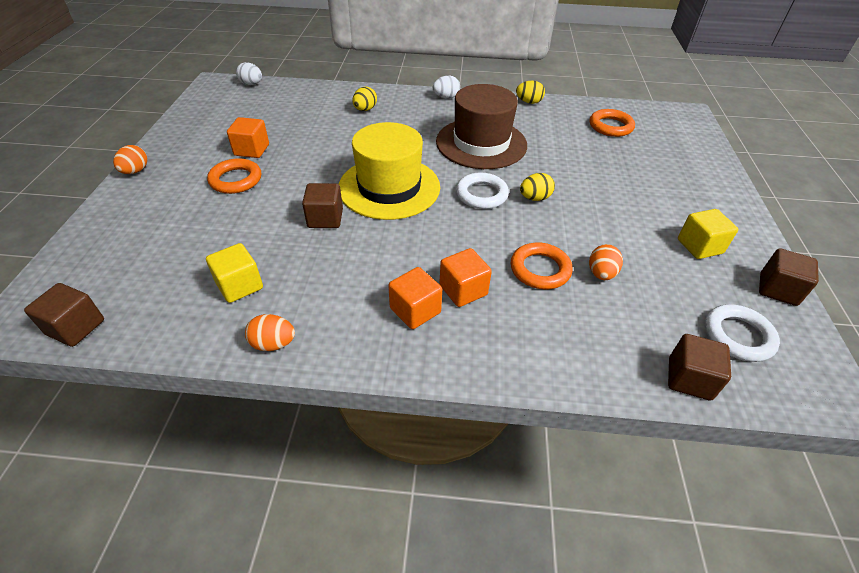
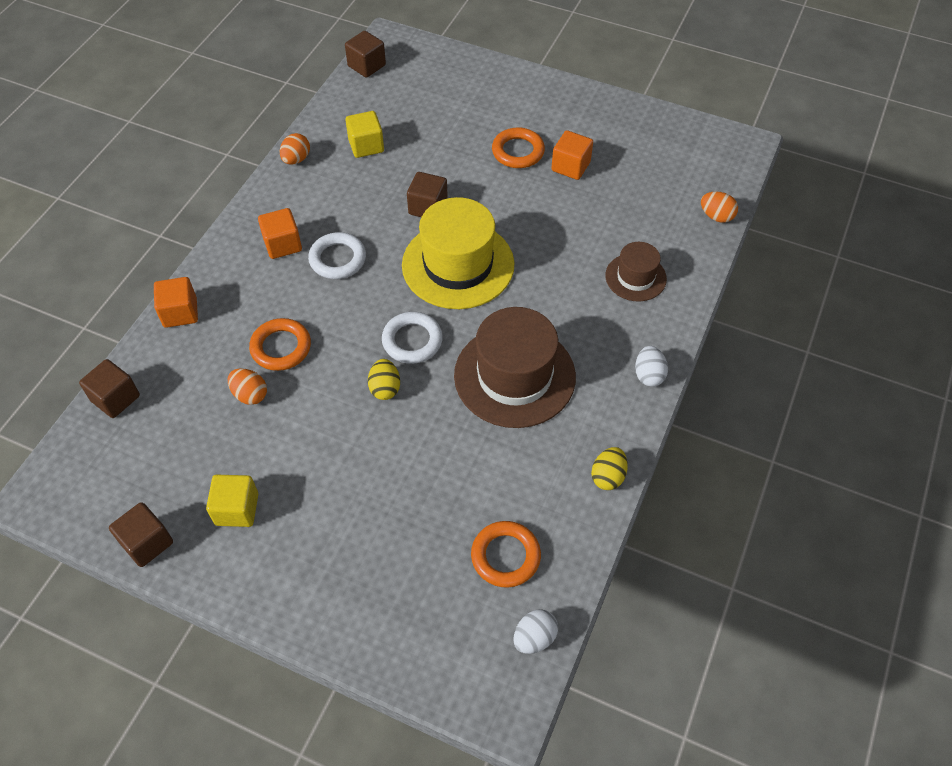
camera: 110 degrees right, 10 degrees up
(135, 171) = (559, 86): orange egg -> orange egg (716, 216)
(251, 84) = (733, 177): white egg -> white egg (534, 638)
(365, 109) = (635, 277): yellow egg -> brown hat
(463, 290) = (287, 282): orange cube -> orange cube (180, 313)
(738, 336) = (125, 463): white ring -> white ring (337, 259)

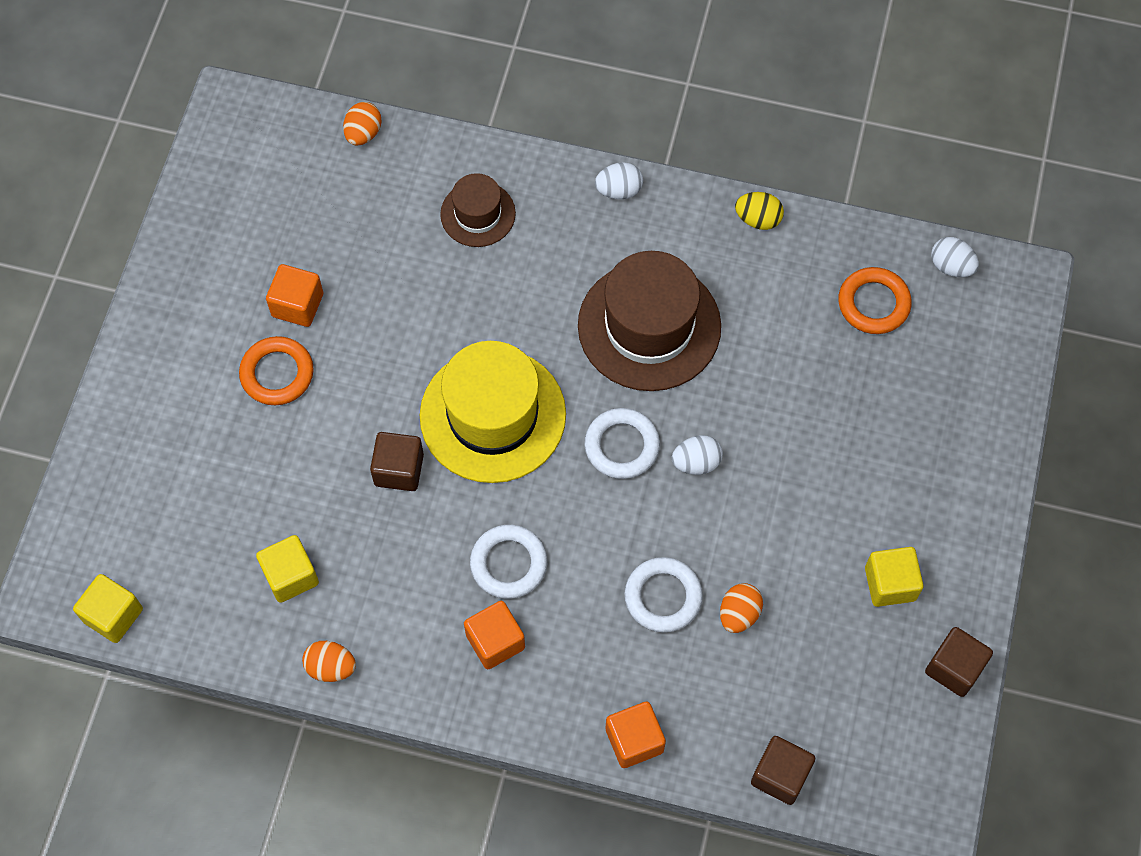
camera: 100 degrees left, 10 degrees up
(281, 347) = (663, 597): orange ring -> white ring
(366, 66) = (113, 615): brown cube -> yellow cube
(385, 388) = (696, 462): yellow egg -> white egg

